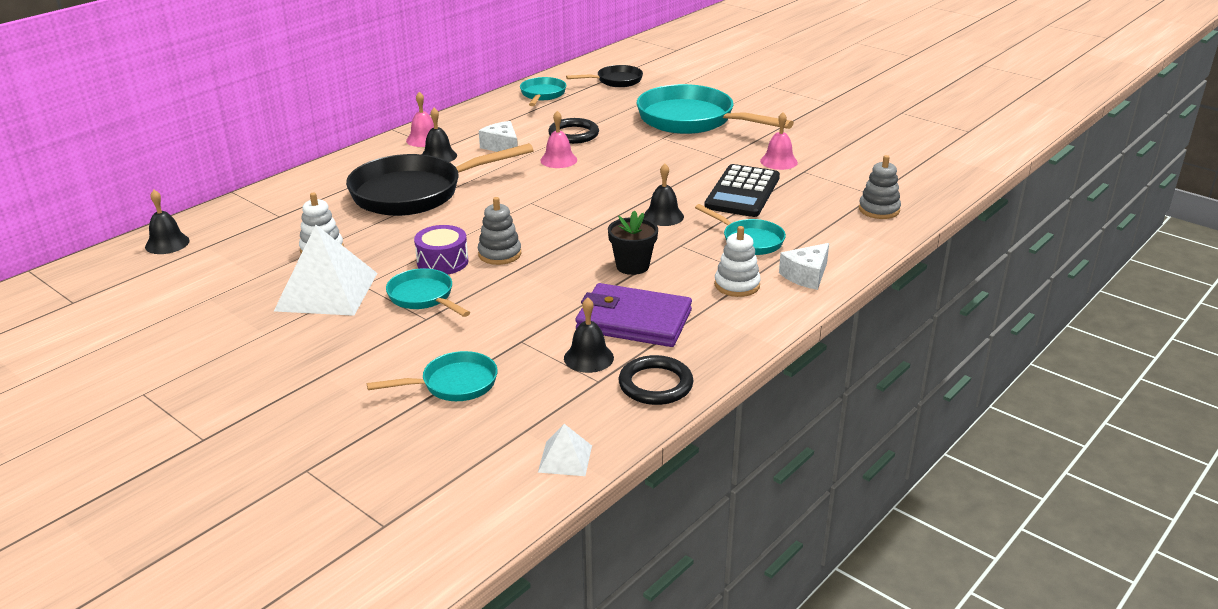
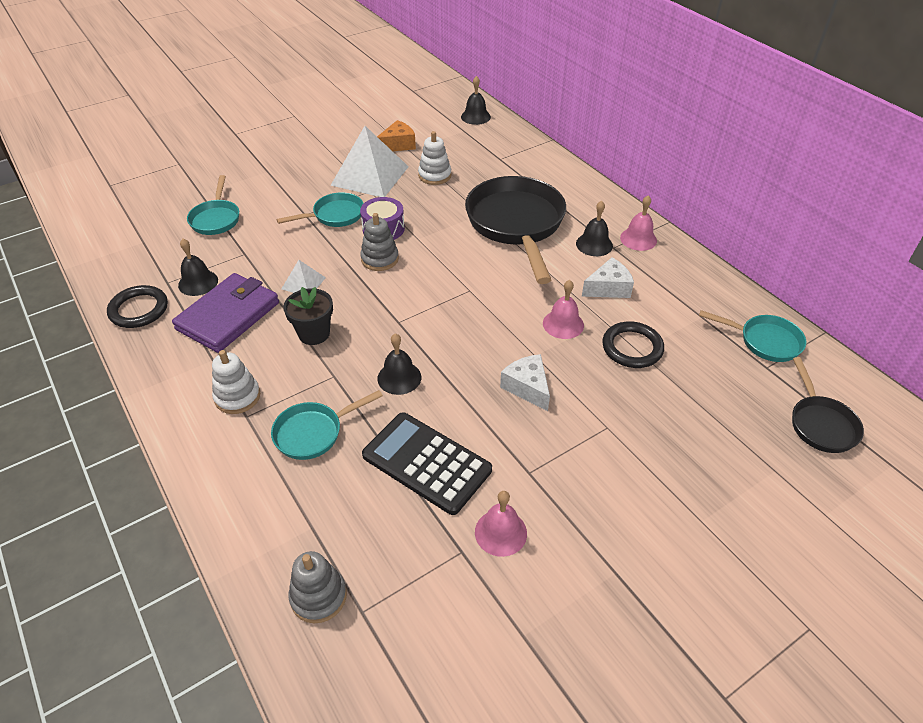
camera: 105 degrees right, 15 degrees up
(244, 285) = (398, 145): none -> orange cheese
(565, 458) = (101, 254): white pyramid -> white pyramid (303, 283)
(692, 120) = (661, 474): turquoise pan -> none
(806, 275) = (219, 457): white cheese -> white cheese (527, 387)

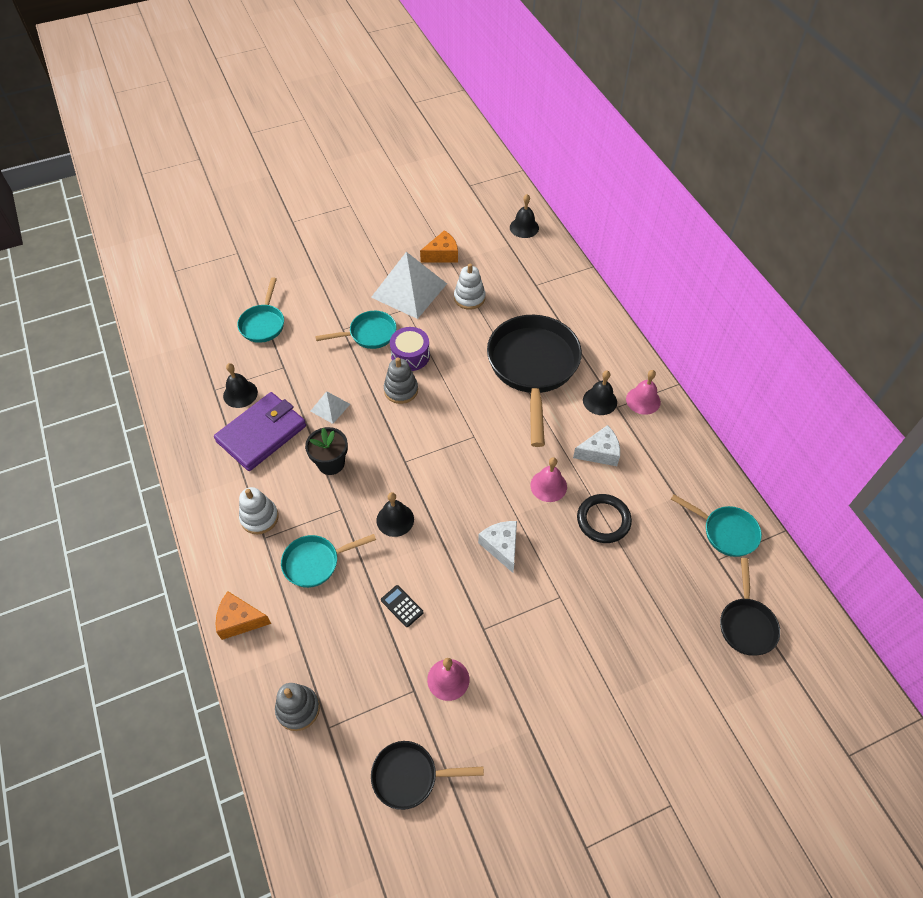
camera: 10 degrees right, 10 degrees up
(139, 310) = (188, 416): black ring -> none
(228, 507) = (240, 620): none -> orange cheese
(426, 463) = (402, 606): black calculator -> black calculator, size x0.42
(480, 652) = (410, 776): none -> black pan

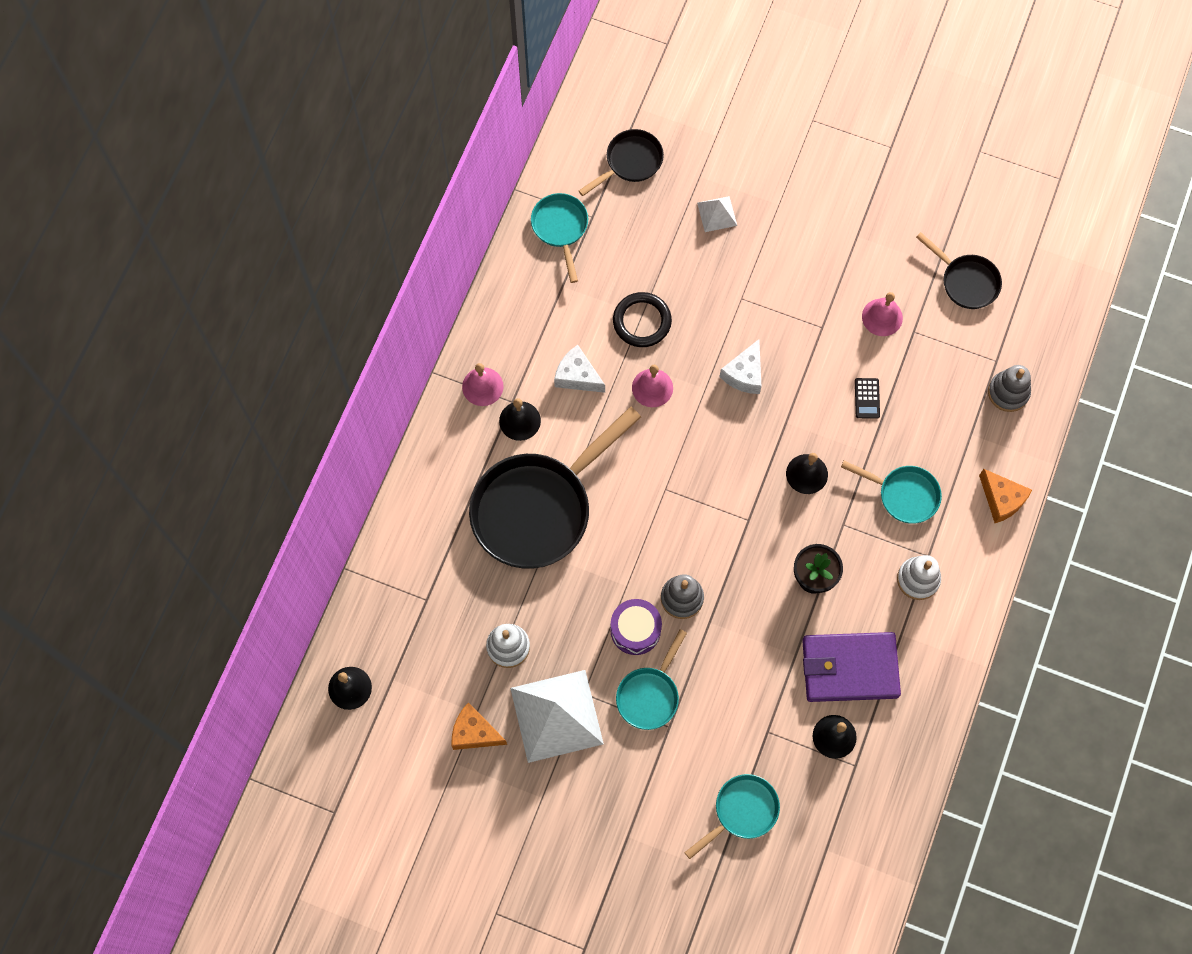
camera: 135 degrees left, 15 degrees up
(330, 407) = (763, 640): white pyramid -> white pyramid (717, 214)
(369, 334) = (650, 695): turquoise pan -> turquoise pan turned 90 degrees counterclockwise

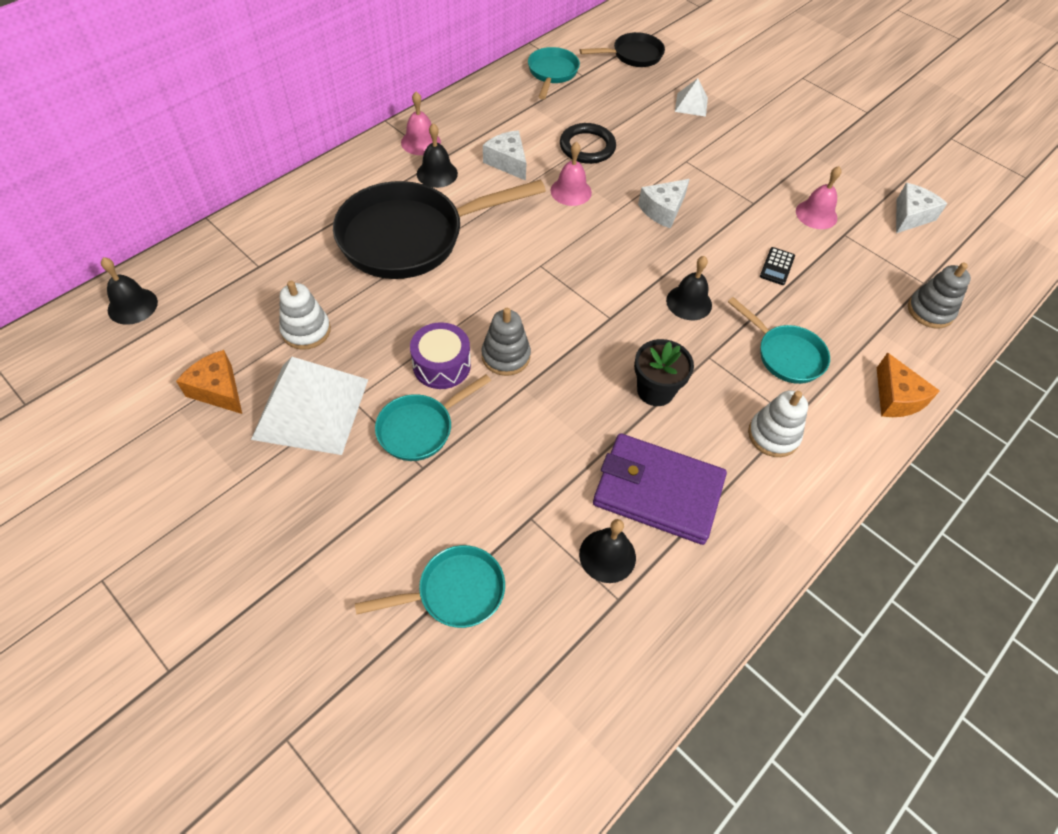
camera: 20 degrees right, 15 degrees down
(966, 281) = (910, 216): black pan -> white cheese

